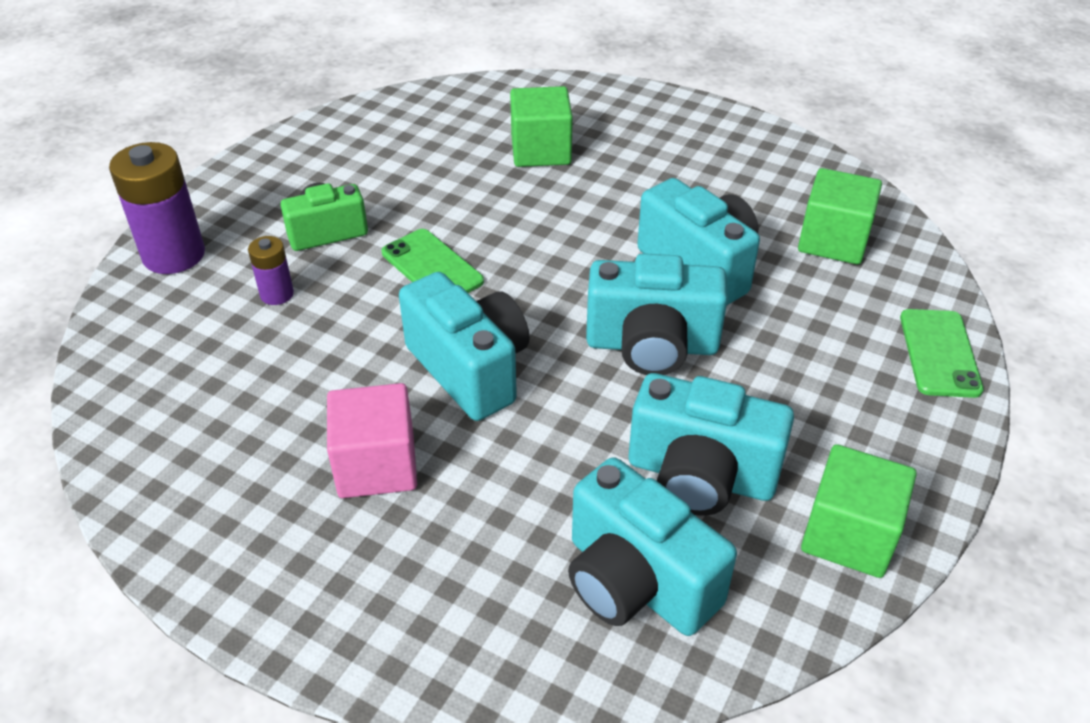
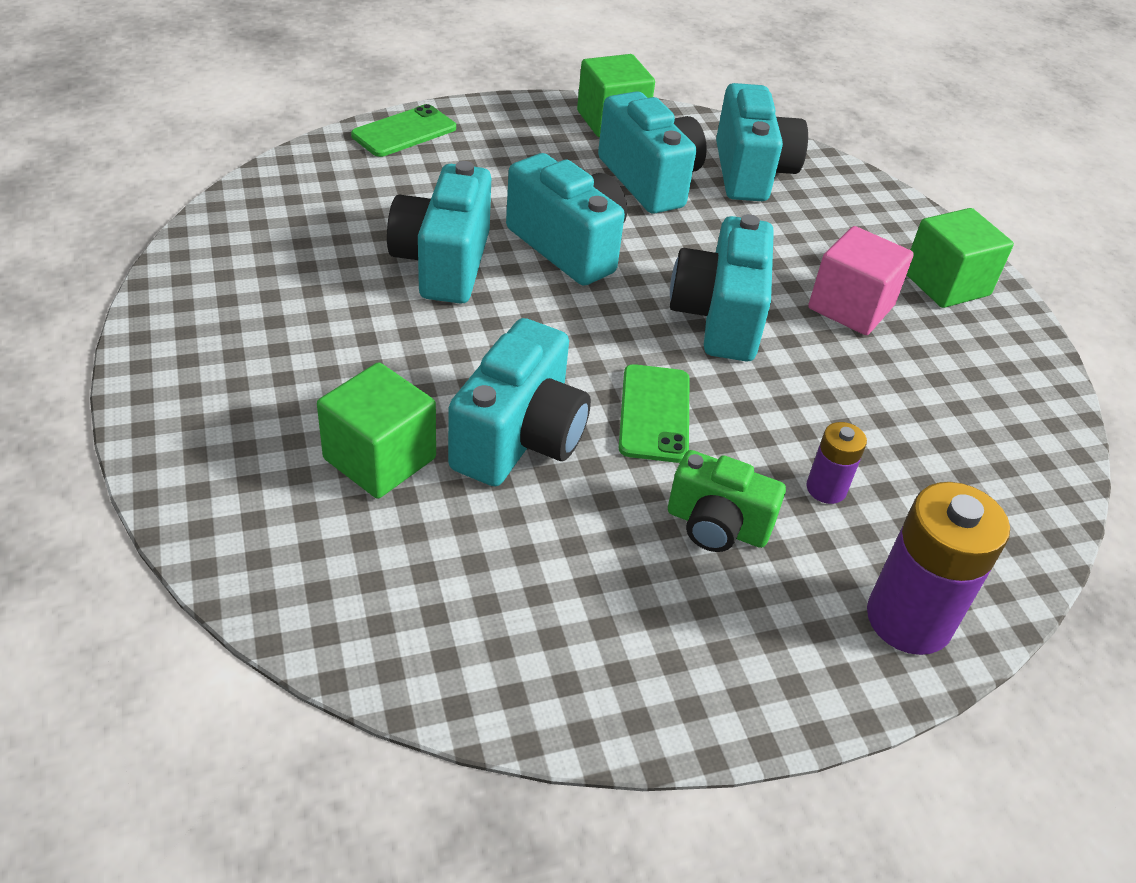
camera: 140 degrees left, 0 degrees up
(488, 203) = (519, 438): none -> turquoise camera
(833, 241) = (317, 212): green cube -> green cube (946, 284)

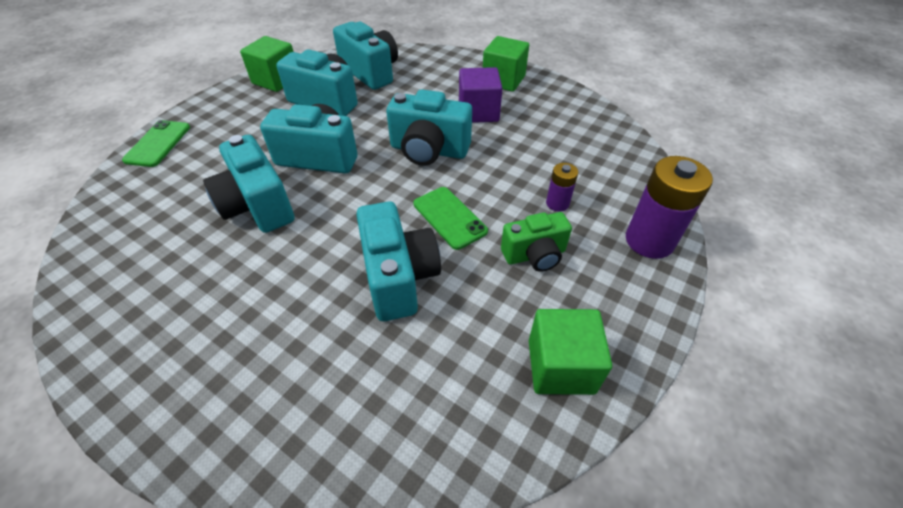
camera: 35 degrees left, 5 degrees up
(380, 458) = (334, 345): green cube -> green cube (561, 366)
(719, 317) = (429, 150): turquoise camera -> turquoise camera turned 45 degrees counterclockwise
(851, 307) = (478, 112): pink cube -> purple cube

